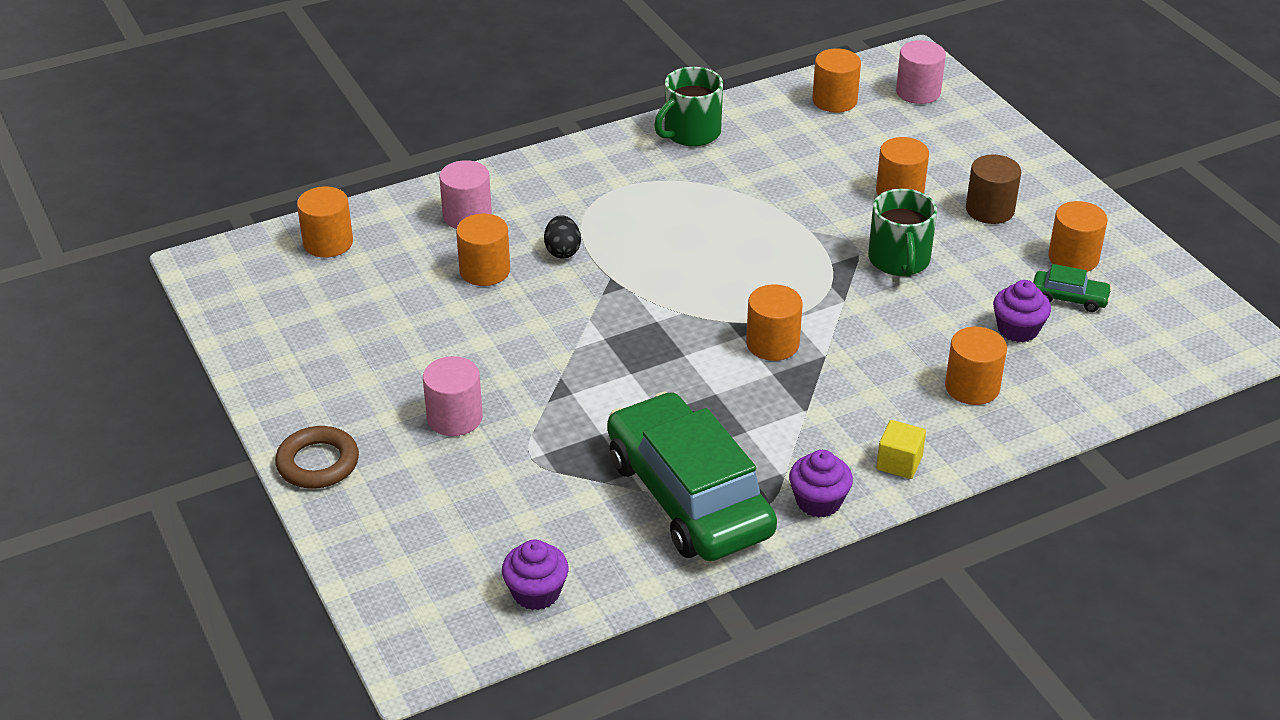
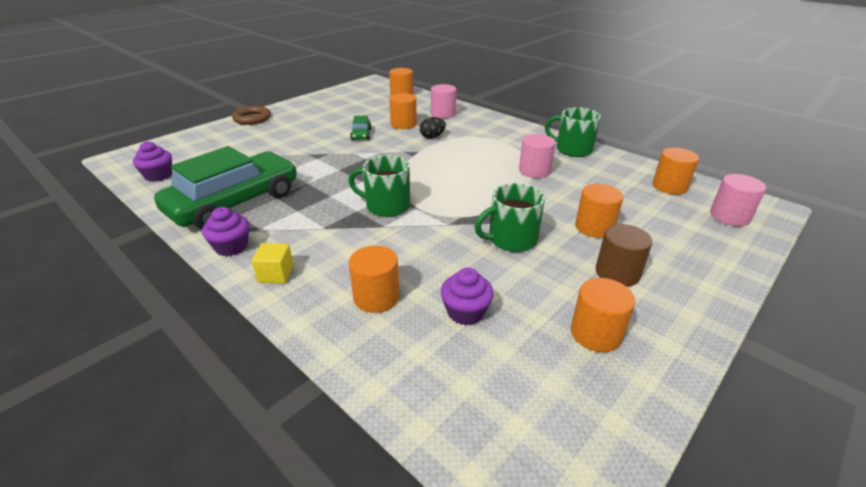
camera: 70 degrees right, 5 degrees down
(454, 418) = (289, 137): pink cylinder -> pink cylinder (534, 171)
(772, 344) = (386, 206): orange cylinder -> green mug
(1069, 298) = (532, 339): green car -> green car (361, 134)

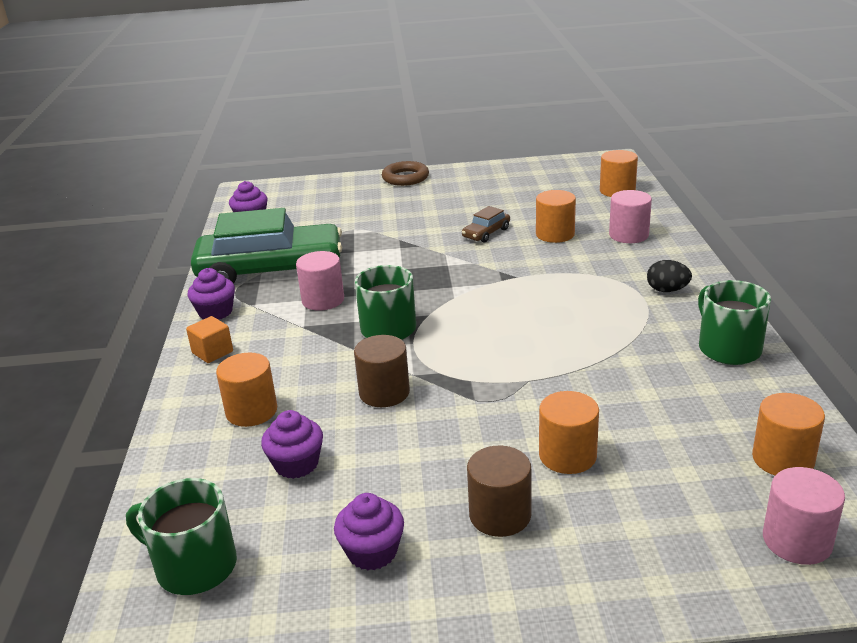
camera: 45 degrees right, 5 degrees down
(276, 274) = (212, 352): yellow cube -> orange cube
(361, 134) = (486, 233): green car -> brown car
(432, 137) = (563, 263): black egg -> black egg (667, 290)
(447, 242) = (384, 392): none -> brown cylinder
(511, 239) = (449, 421): green mug -> green mug (194, 566)
(534, 171) = (618, 356): pink cylinder -> pink cylinder (323, 300)
(596, 333) = (372, 552): orange cylinder -> purple cupcake

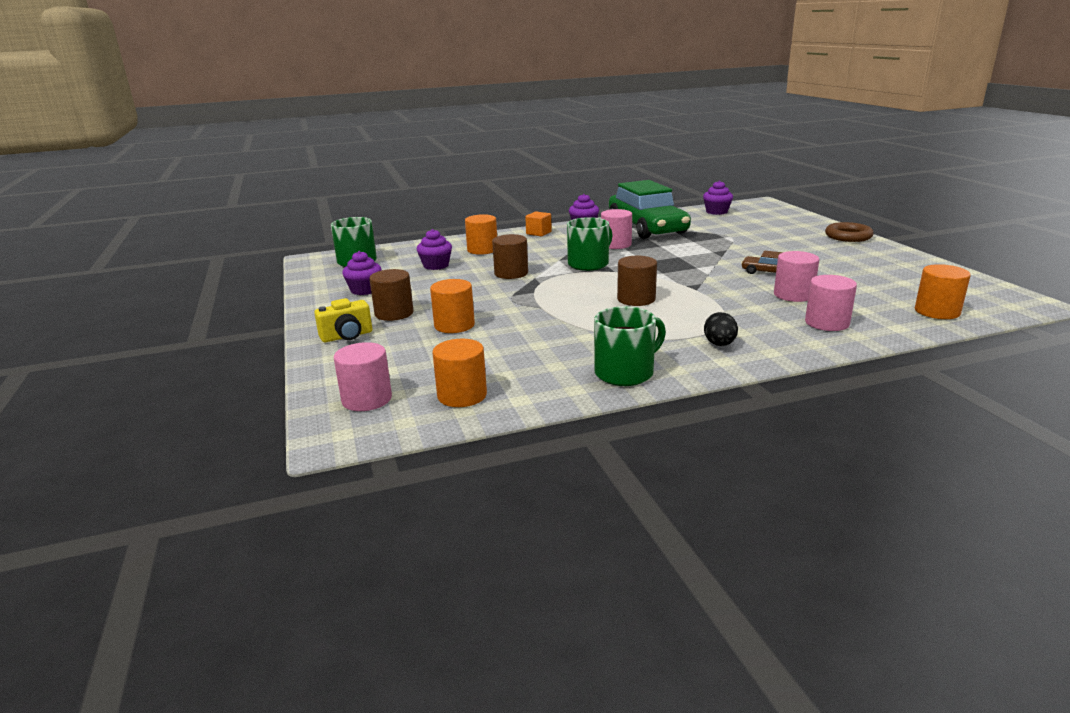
camera: 75 degrees right, 5 degrees down
(529, 314) = (636, 299): none -> brown cylinder
(555, 234) = (793, 295): orange cylinder -> pink cylinder
(580, 568) = (347, 336): none -> yellow camera

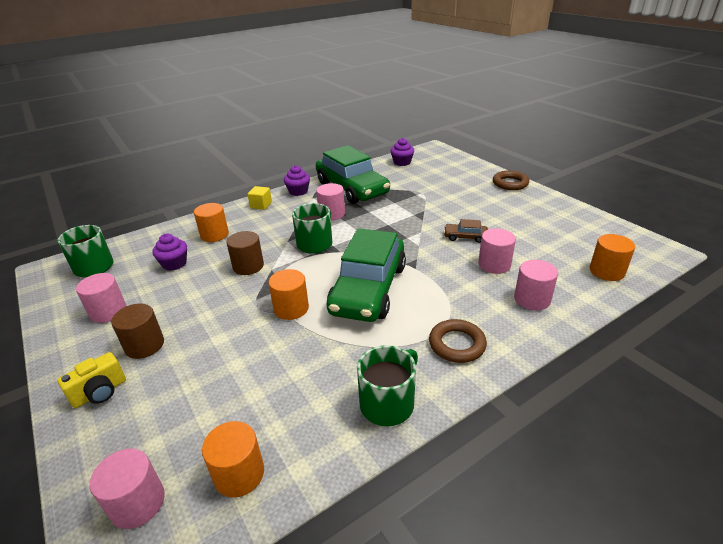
camera: 15 degrees left, 10 degrees up
(364, 290) = (108, 311): purple cupcake -> pink cylinder
(454, 325) = (209, 355): orange cylinder -> orange cylinder (291, 308)
(538, 233) = (261, 205): orange cube -> yellow cube
(636, 299) = (368, 289): brown cylinder -> green car
(719, 344) = (457, 344): black egg -> brown ring

